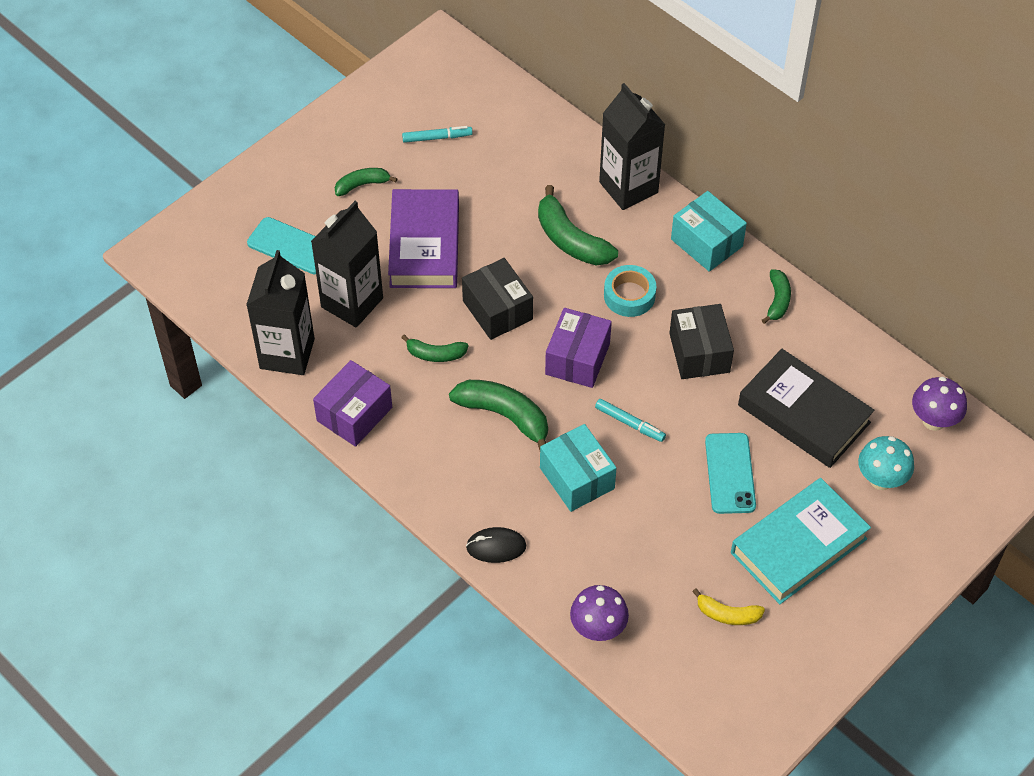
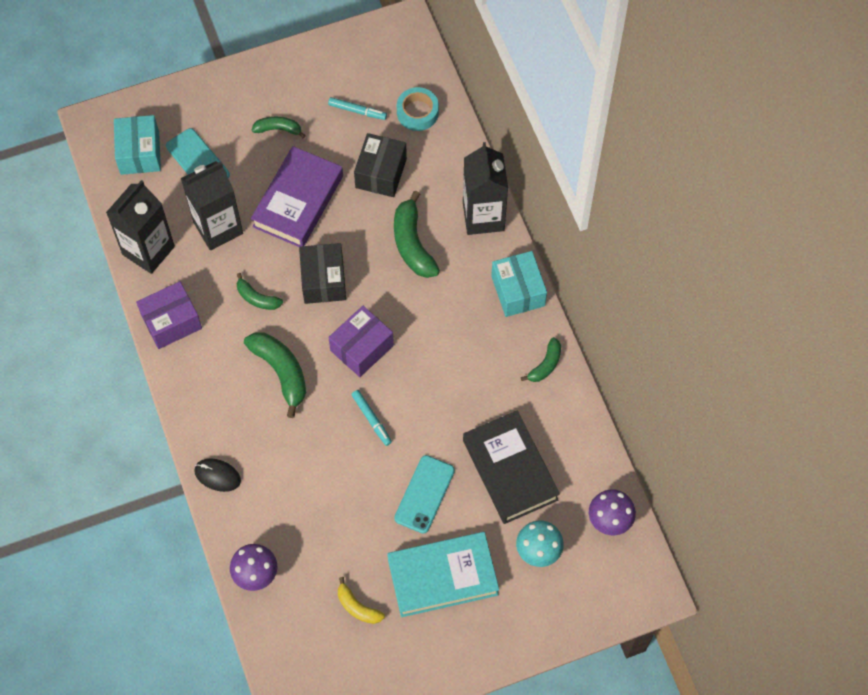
camera: 25 degrees right, 10 degrees up
(577, 478) = (307, 447): turquoise box -> turquoise box (139, 153)
(629, 295) = (431, 311): turquoise tape -> turquoise tape (417, 112)
(699, 353) = (458, 383): black box -> black box (381, 173)

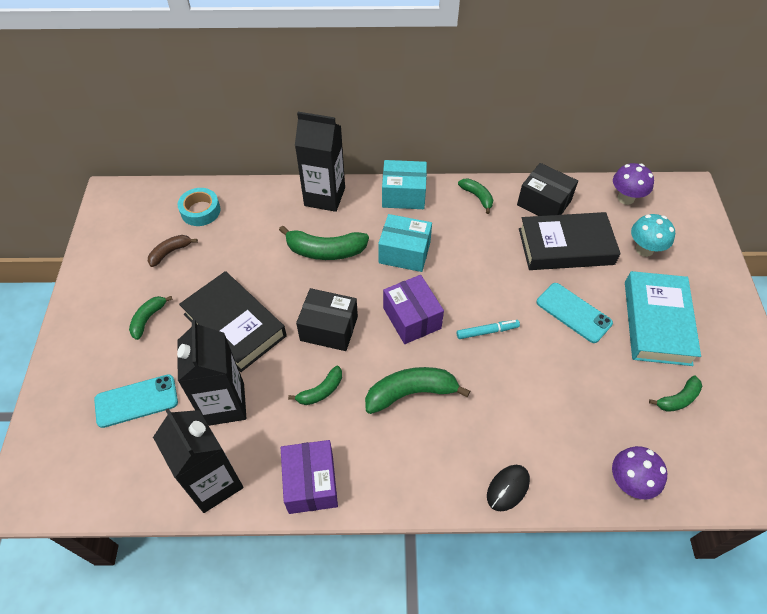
camera: 70 degrees left, 10 degrees down
(139, 153) = (90, 457): turquoise box -> turquoise box (404, 252)
(298, 201) = (235, 325): purple book -> black book
(357, 111) = (170, 252): turquoise marker -> brown banana
(357, 607) = (678, 399): yellow banana -> green banana
(381, 173) = (243, 253): black box -> black box (544, 203)

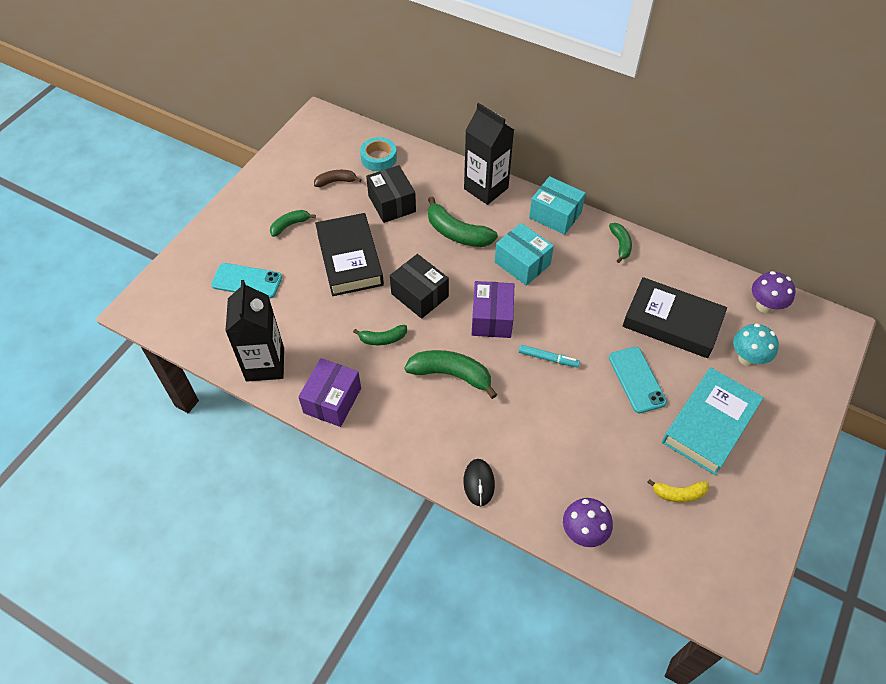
camera: 30 degrees right, 0 degrees up
(224, 404) = (306, 313): black carton -> none
(508, 488) = (479, 483): black mouse -> black mouse turned 75 degrees counterclockwise
(544, 203) = (679, 276): black box -> black box (392, 203)
(678, 399) = (679, 494): green banana -> yellow banana

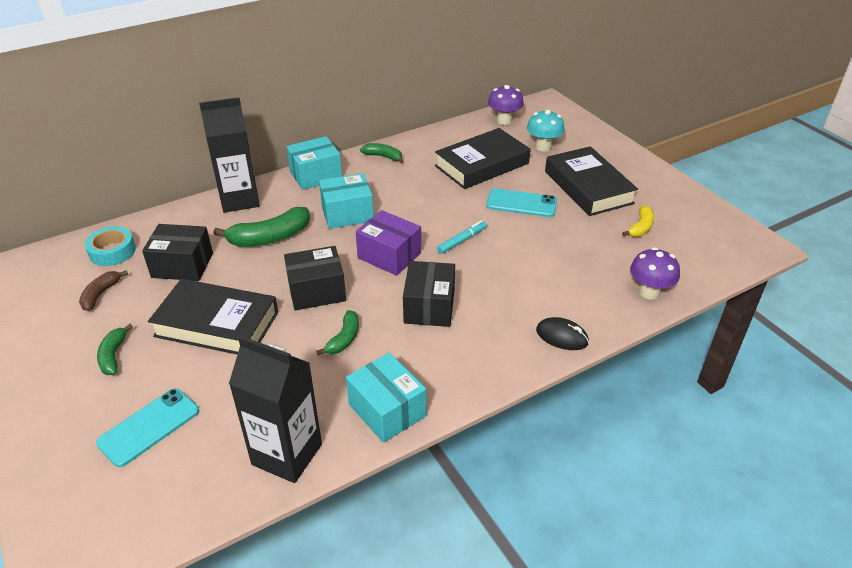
camera: 60 degrees left, 15 degrees down
(332, 400) = (387, 410): purple box -> turquoise box
(451, 375) = (429, 307): green banana -> black box
(709, 424) = (588, 187): turquoise book -> black book

